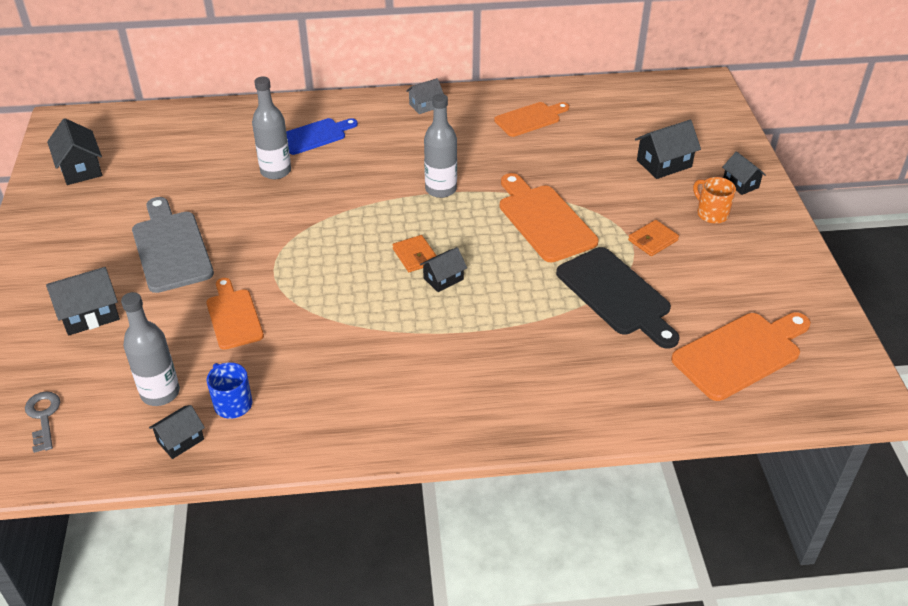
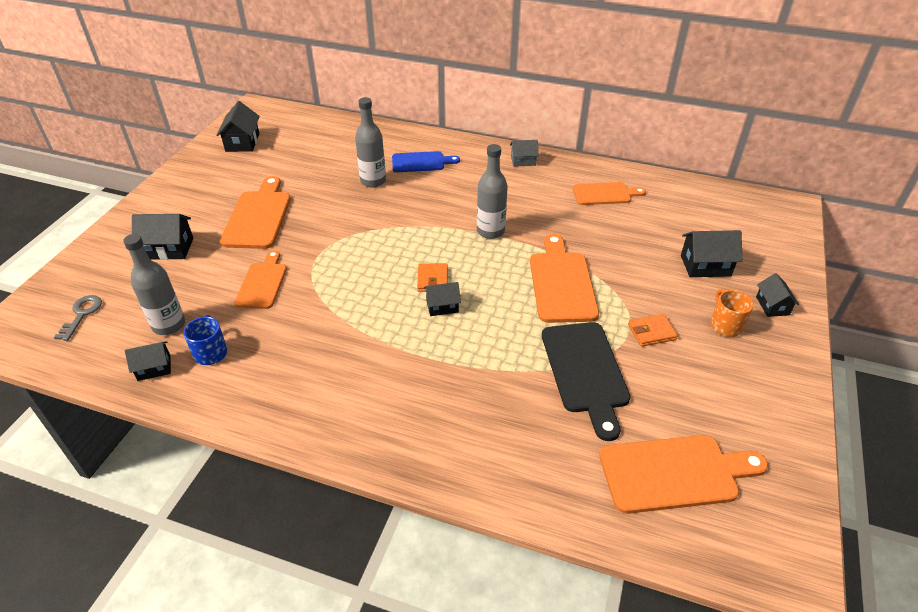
camera: 25 degrees right, 0 degrees up
(171, 248) = (258, 217): grey cutting board -> orange cutting board

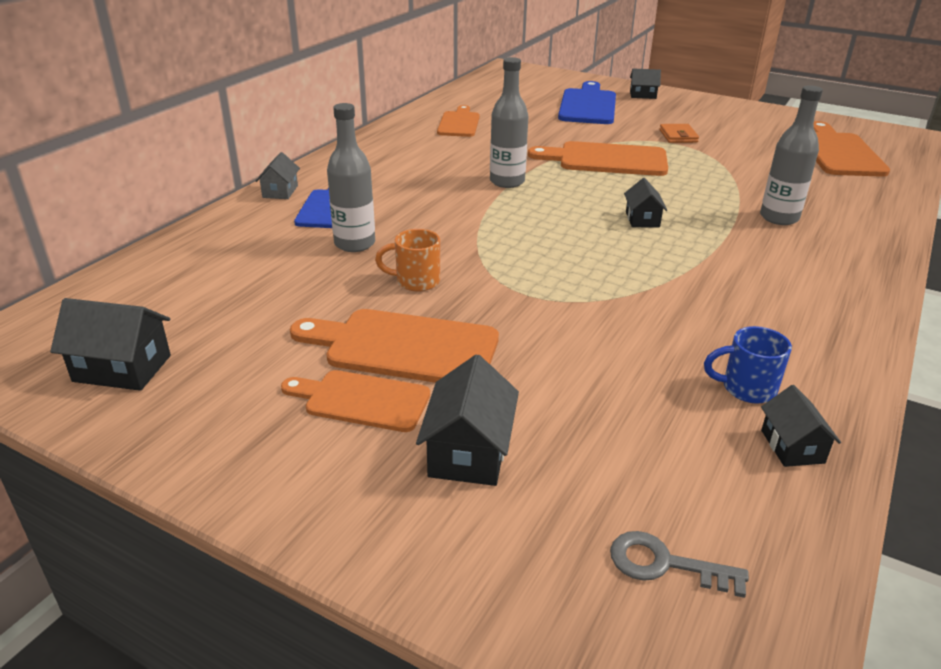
camera: 80 degrees left, 10 degrees down
(169, 325) = (688, 437): grey bottle -> grey bottle (779, 218)
(262, 283) = (587, 343): orange cutting board -> orange cutting board (362, 400)
(432, 279) = (593, 221): orange wallet -> none
(523, 161) = (368, 150): grey house -> grey house (280, 191)
(585, 371) = (733, 166): black cutting board -> none
(705, 265) = (587, 105): black house -> blue cutting board
(725, 325) = (667, 112): orange mug -> orange mug (416, 281)

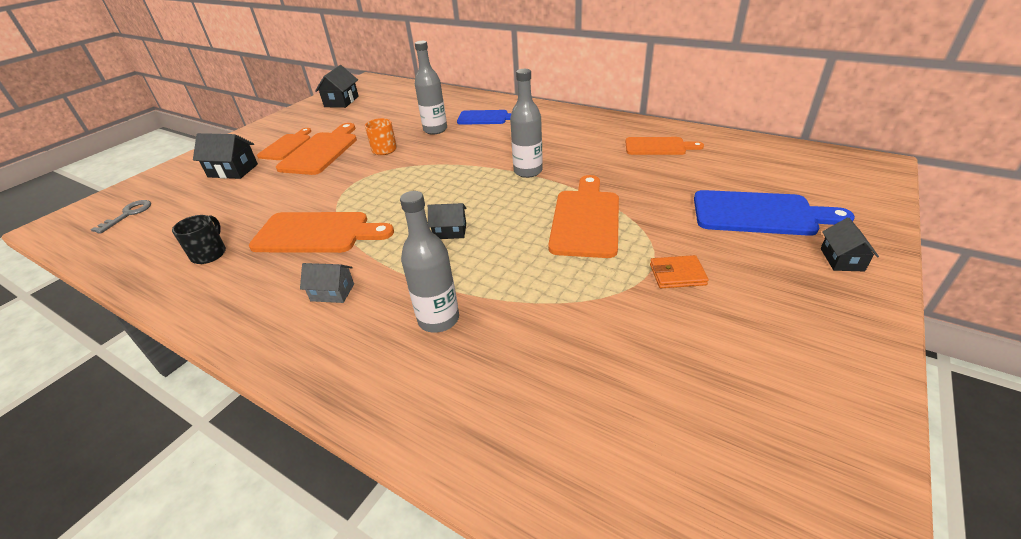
camera: 95 degrees right, 5 degrees up
(280, 191) = (509, 104): grey house -> grey house (332, 292)
(746, 388) = (210, 253): blue mug -> black mug
(792, 446) = (152, 262): black house -> none
(839, 153) = (666, 447): orange cutting board -> orange cutting board (317, 233)

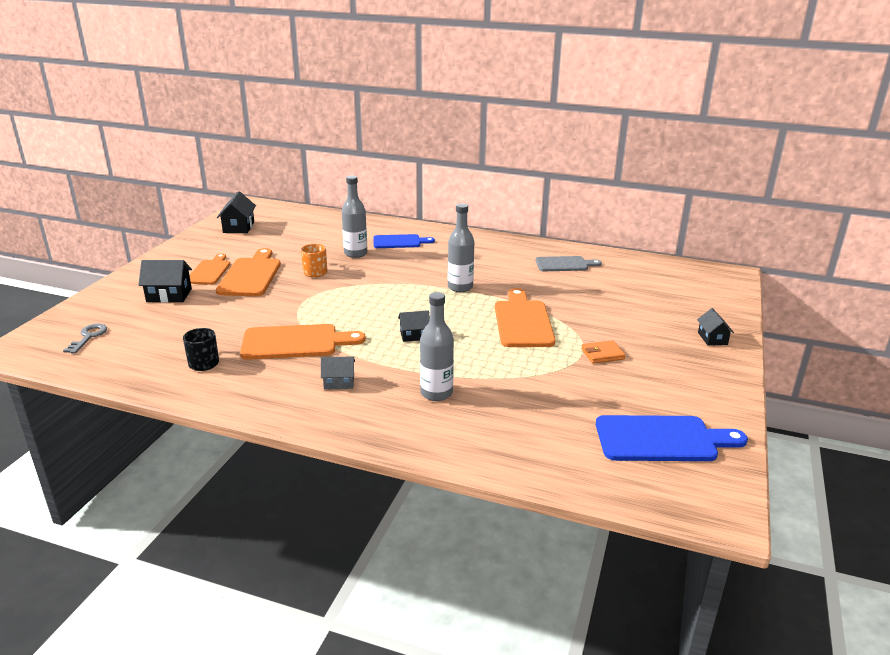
camera: 15 degrees left, 10 degrees down
(658, 147) = (564, 264): orange cutting board -> grey cutting board
(759, 214) = (653, 312): blue cutting board -> blue cutting board (661, 439)

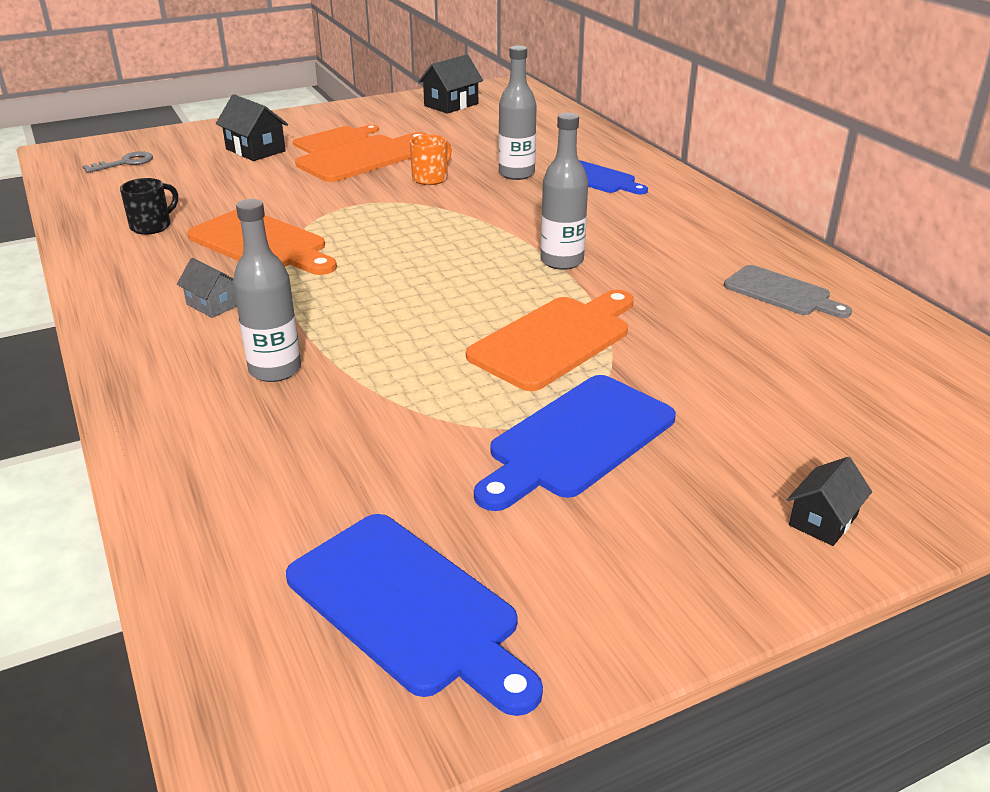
camera: 45 degrees right, 5 degrees up
(414, 335) = (389, 293): black house -> none
(602, 354) = (577, 440): orange wallet -> blue cutting board

